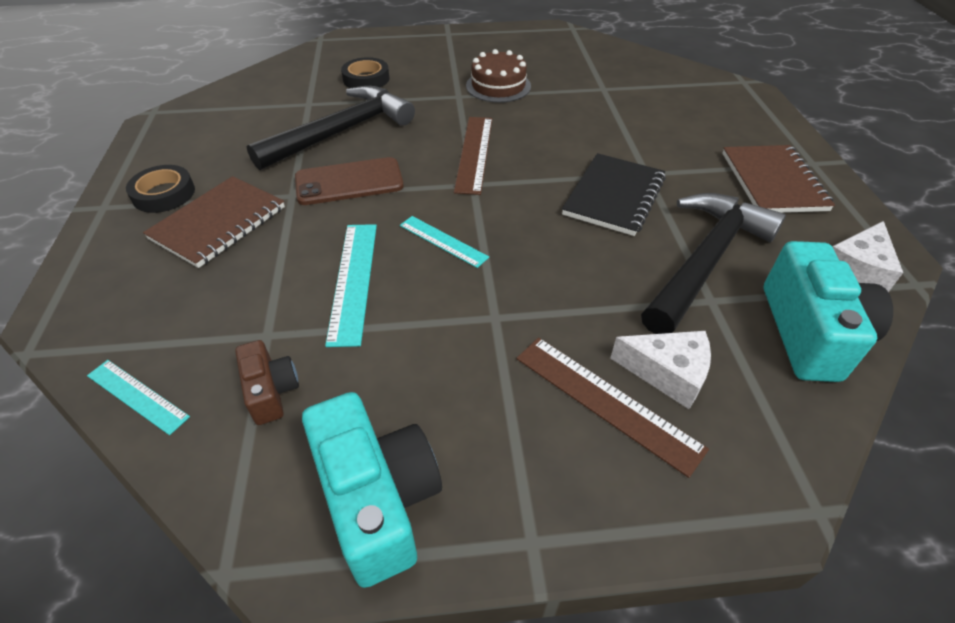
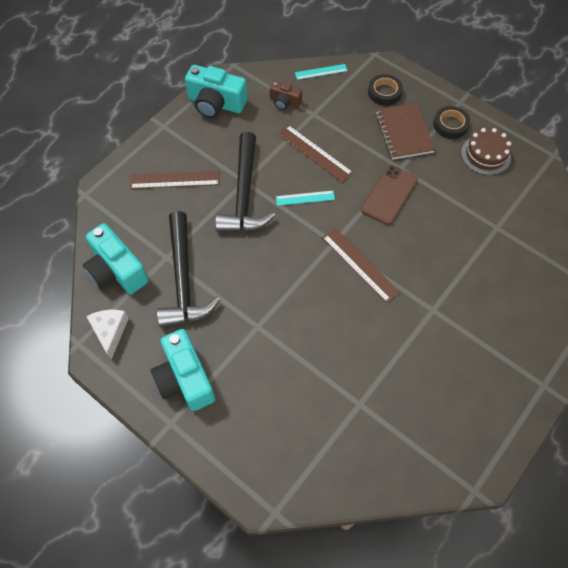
camera: 135 degrees right, 15 degrees up
(341, 132) = (444, 222): black hammer -> black hammer (244, 194)
(353, 280) = (314, 153): turquoise ruler -> brown ruler
(366, 79) = (506, 277): black tape -> black tape (384, 92)
(498, 86) = (425, 343): brown cake -> brown cake (485, 155)
(614, 196) = (259, 291): black notebook -> none
(667, 373) = (161, 207): white cheese -> none
(773, 181) = (184, 379): brown notebook -> turquoise camera

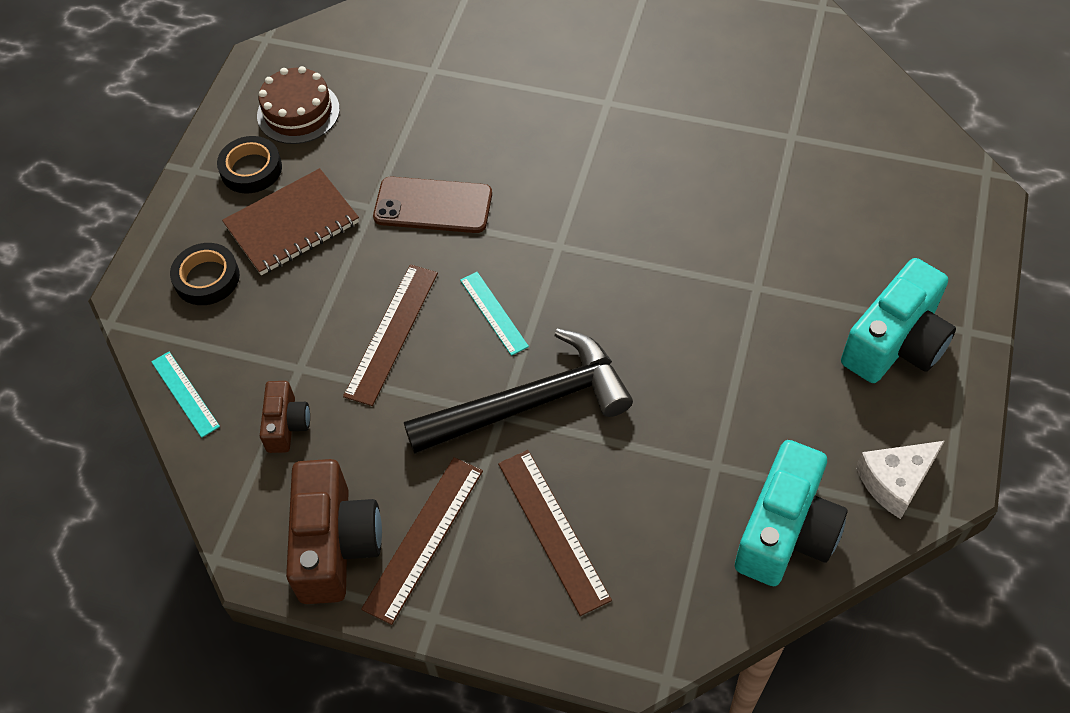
camera: 110 degrees left, 5 degrees down
(183, 280) = (742, 420): black hammer -> none
(216, 103) = (335, 544): turquoise camera -> brown camera
(360, 264) = (581, 202): brown ruler -> brown ruler (424, 538)

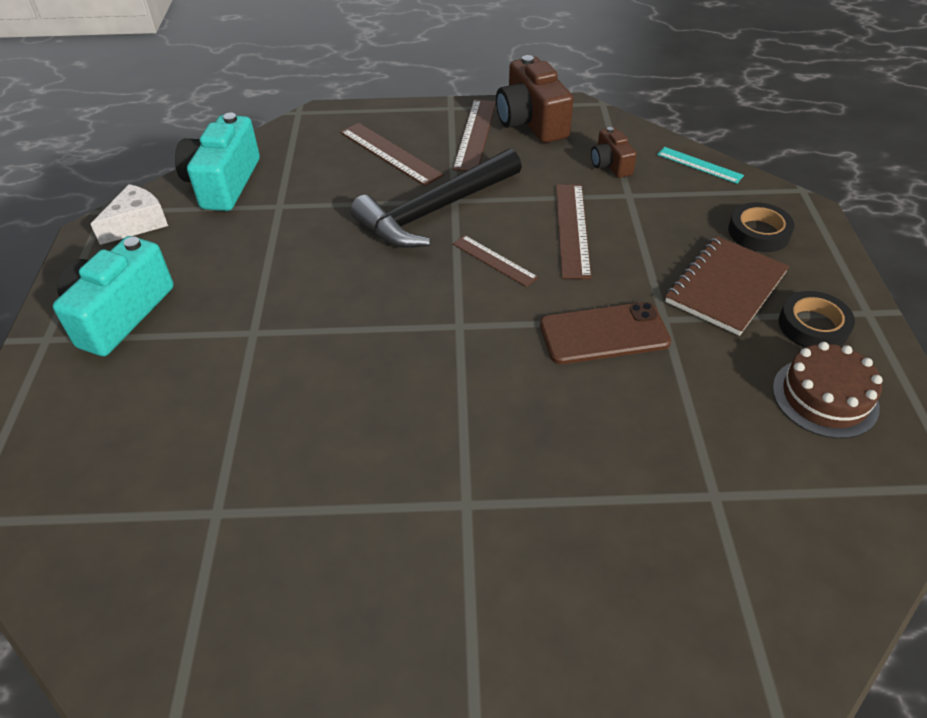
camera: 160 degrees right, 10 degrees down
(493, 313) = (494, 260): turquoise ruler -> brown ruler

